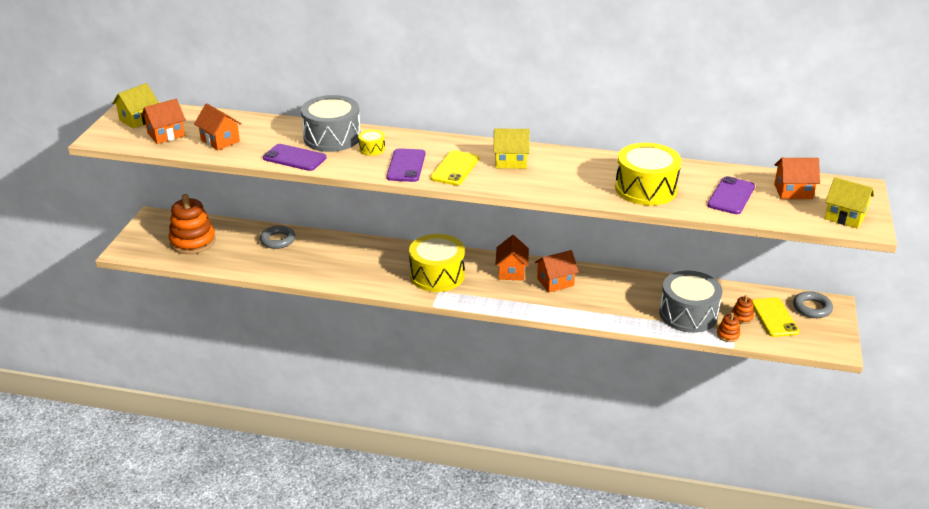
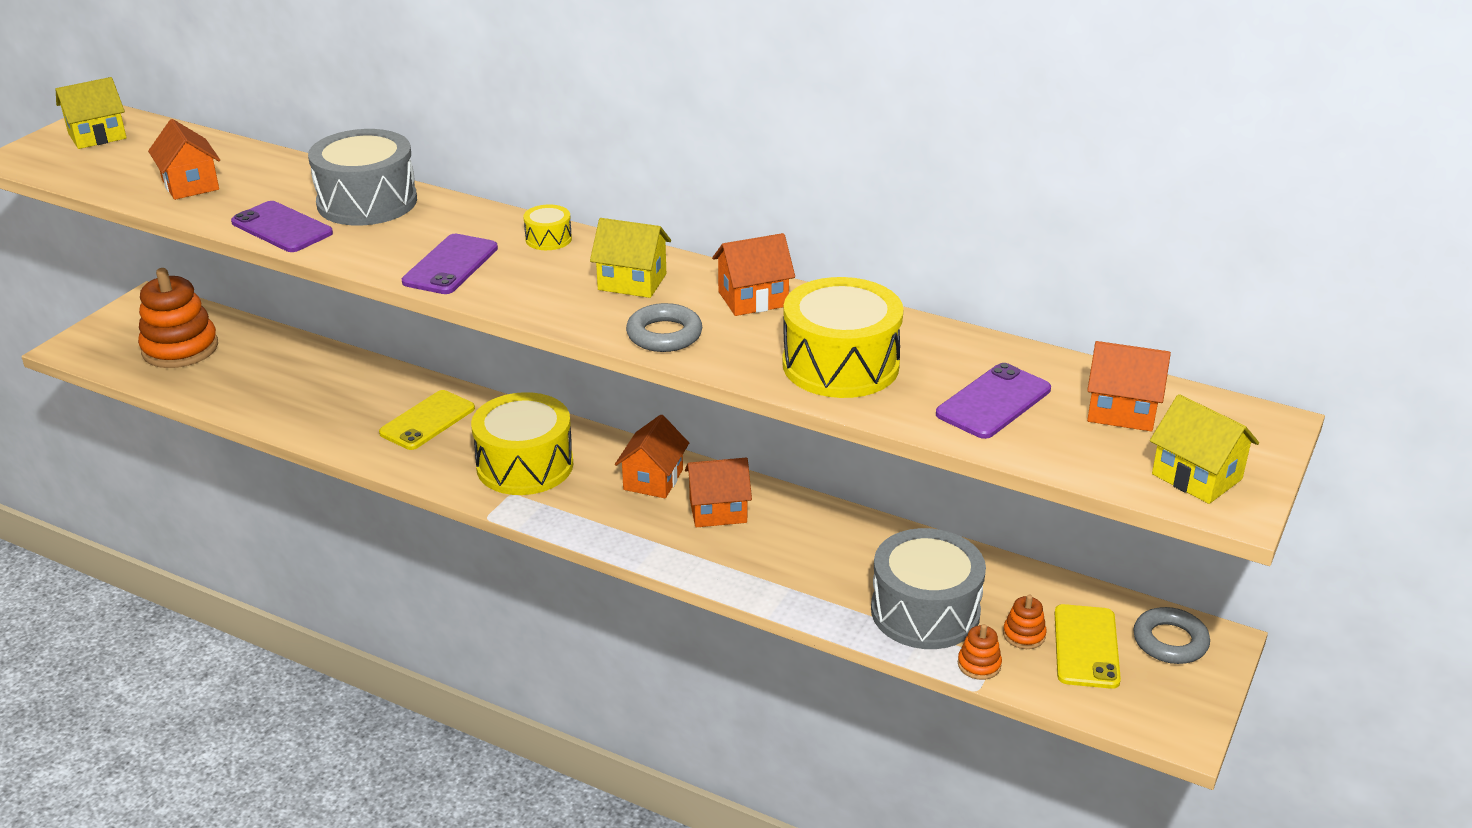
camera: 15 degrees right, 0 degrees up
(166, 135) = (118, 165): orange house -> orange house (753, 299)
(277, 240) = (308, 366): grey ring -> grey ring (664, 335)
(372, 149) = (416, 229): yellow drum -> yellow drum (548, 239)
(455, 168) = (528, 281): yellow phone -> yellow phone (427, 421)

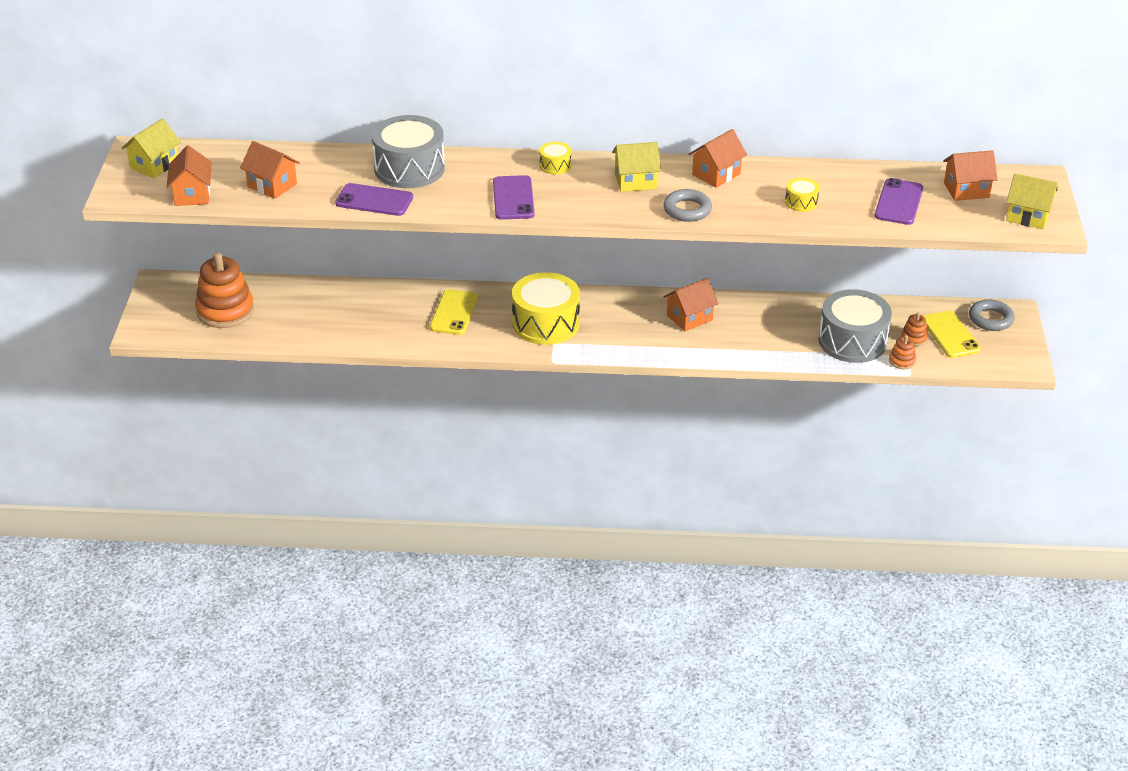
camera: 25 degrees left, 5 degrees up
(653, 479) = (634, 310): orange house -> orange house (192, 194)
(840, 365) = (801, 202): yellow drum -> yellow drum, size x0.45

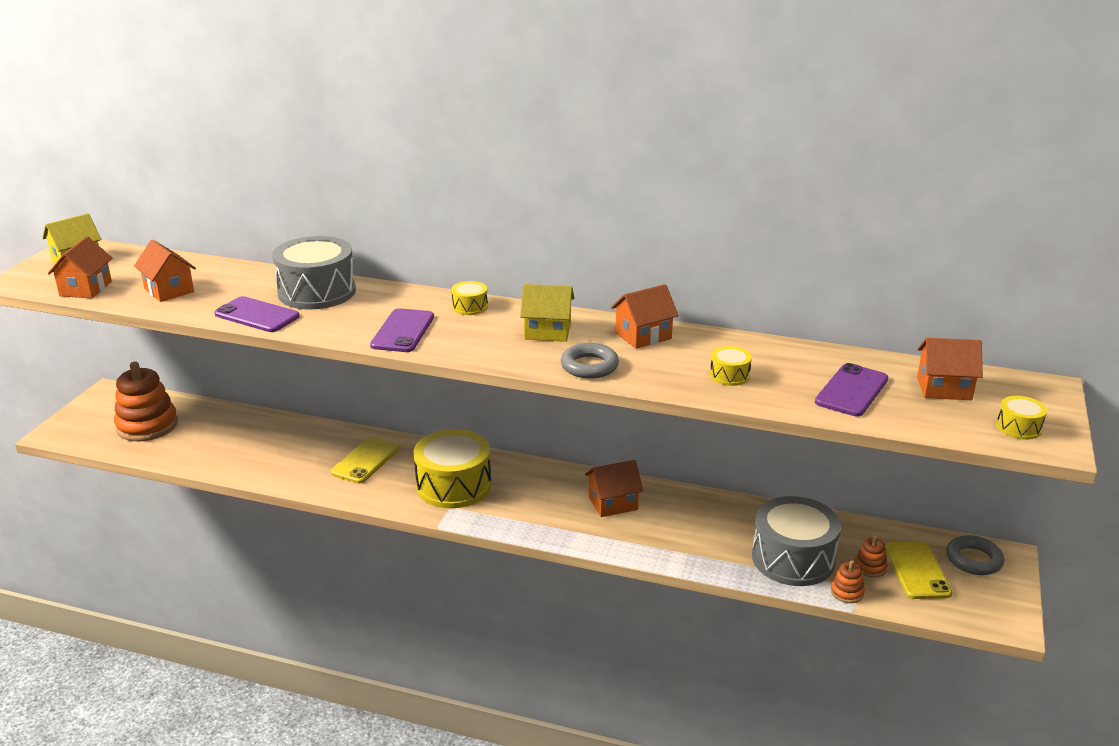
camera: 15 degrees right, 10 degrees down
(1028, 216) = (1018, 427): yellow house -> yellow drum

